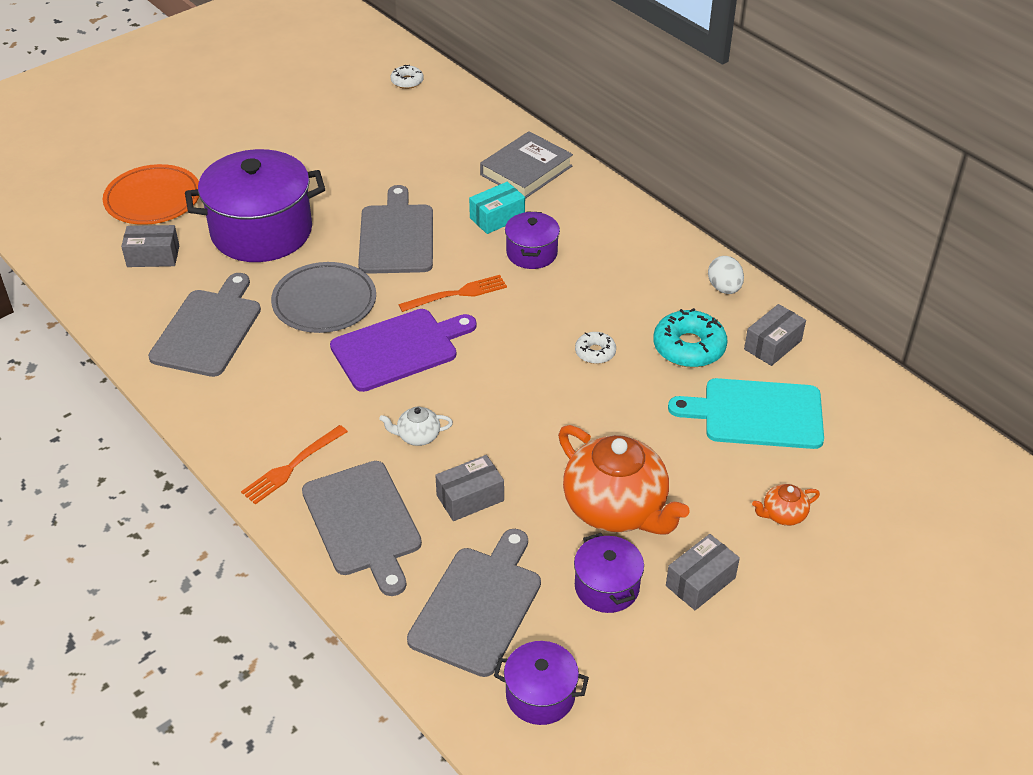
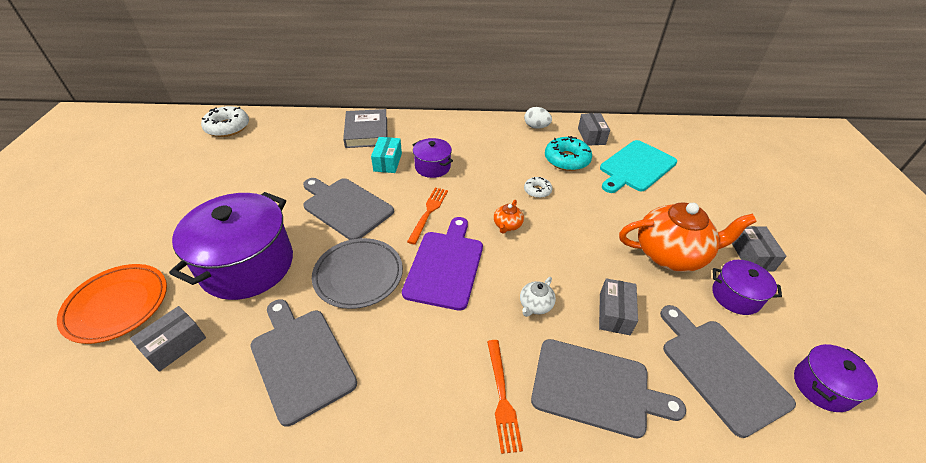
camera: 50 degrees left, 0 degrees up
(407, 81) = (227, 127): white donut -> white donut, size x1.79
(783, 515) = (717, 199): orange teapot -> orange teapot (507, 225)

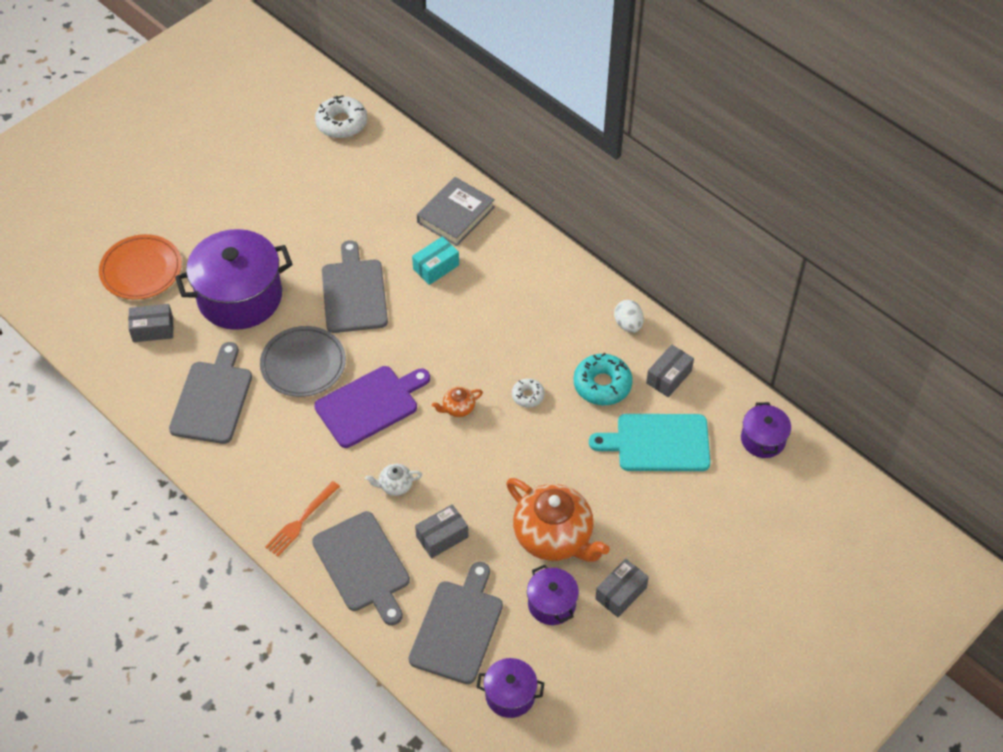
camera: 45 degrees right, 10 degrees up
(428, 212) = (411, 347): orange fork -> none
(432, 167) = (468, 301): purple pot -> purple pot (763, 439)

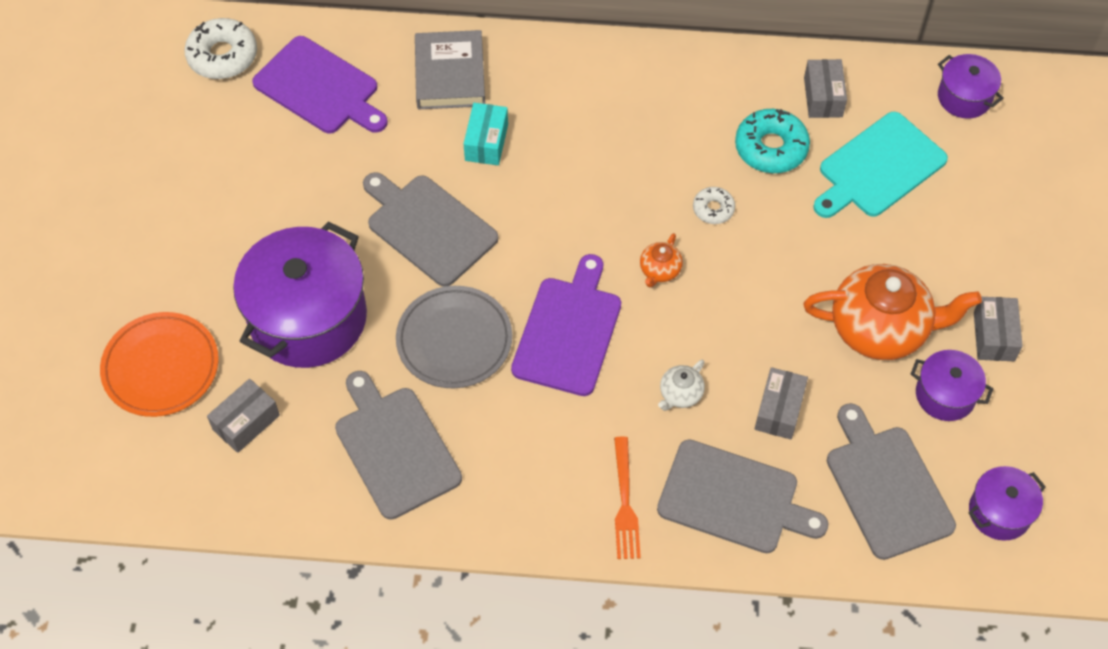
camera: 40 degrees left, 5 degrees up
(375, 175) = (319, 88): none -> purple cutting board
(628, 324) = (734, 72): white egg -> none

